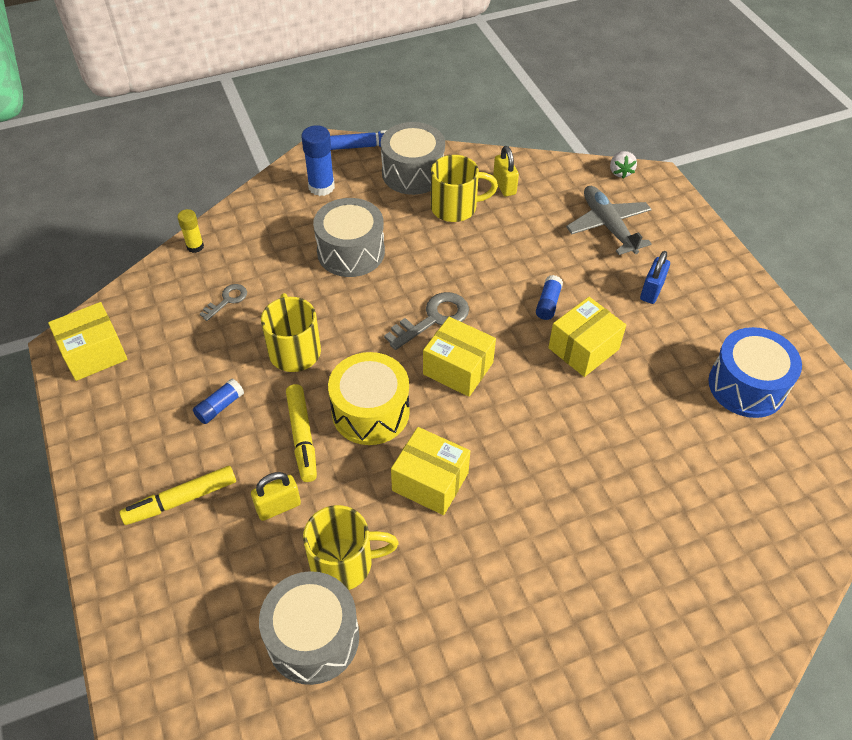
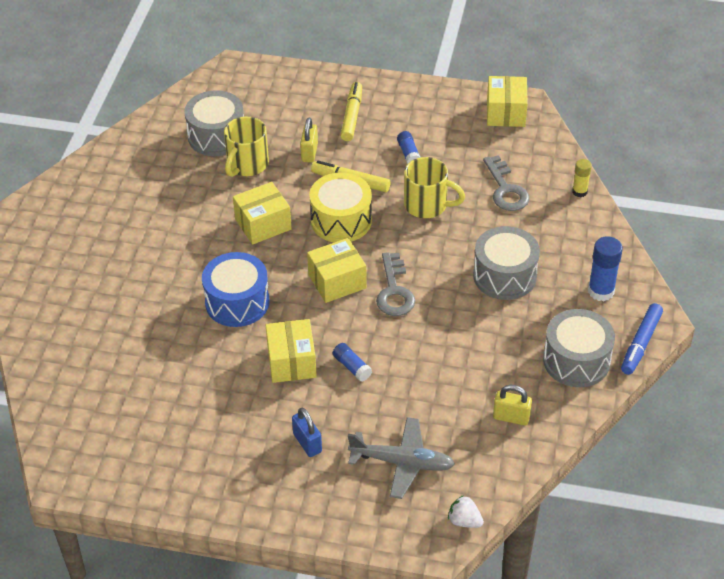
camera: 125 degrees right, 5 degrees down
(227, 300) = (506, 189): grey key -> grey key, size x1.71
(455, 208) = (508, 367): yellow mug -> none
(746, 386) = (172, 438): blue drum -> blue drum (237, 302)

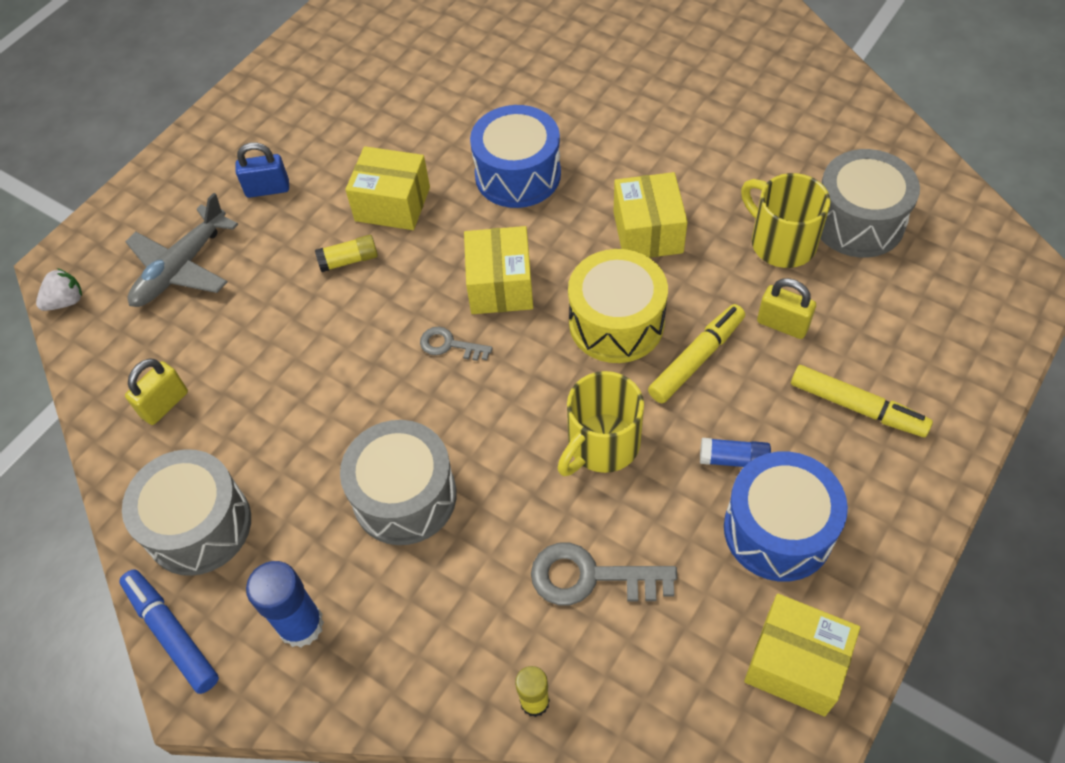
camera: 115 degrees right, 10 degrees up
(352, 367) = (349, 260): blue glue stick -> yellow glue stick
(394, 291) = (449, 345): grey key -> grey key, size x0.59
(440, 130) = (778, 530): none -> blue drum

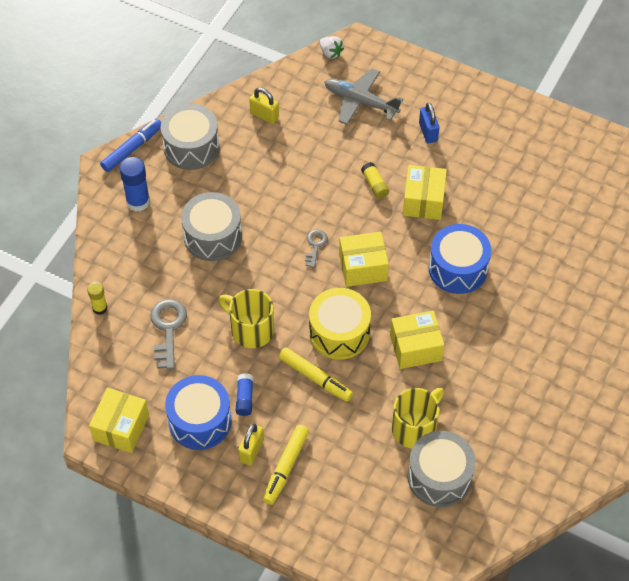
camera: 80 degrees right, 0 degrees up
(782, 324) = (346, 427): yellow padlock -> yellow padlock (251, 451)

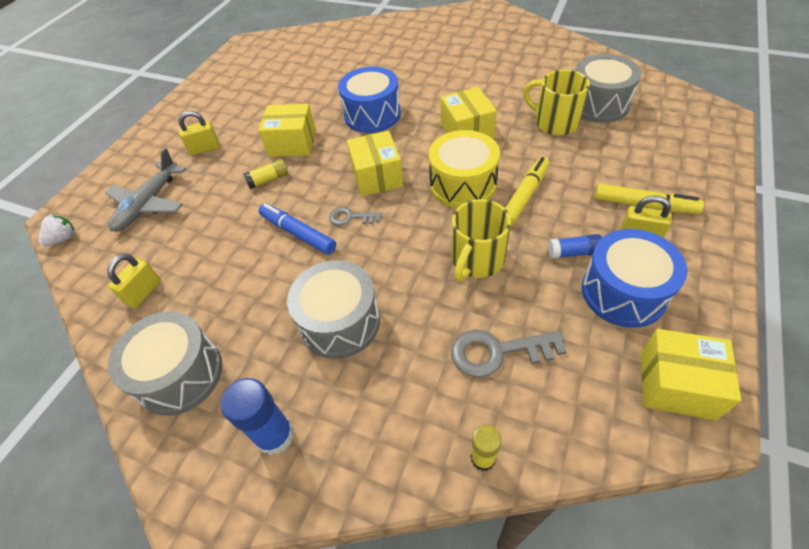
camera: 90 degrees left, 5 degrees down
(132, 149) = (166, 466): blue marker -> blue marker (298, 233)
(428, 132) = (205, 149): blue padlock -> yellow padlock

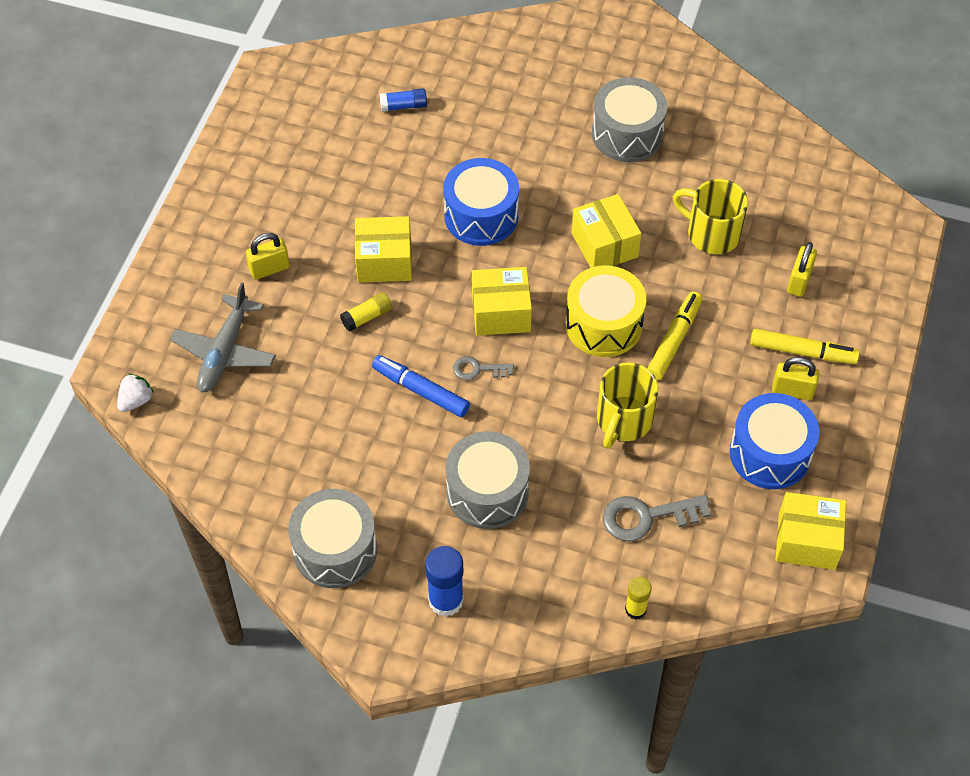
camera: 10 degrees left, 5 degrees up
(144, 293) = (263, 465): yellow padlock -> yellow padlock (799, 281)
(377, 176) = (501, 313): yellow box -> yellow box turned 75 degrees counterclockwise
(573, 252) = (724, 410): blue glue stick -> blue glue stick (403, 106)
(598, 104) = (766, 205): grey drum -> grey drum (627, 134)

